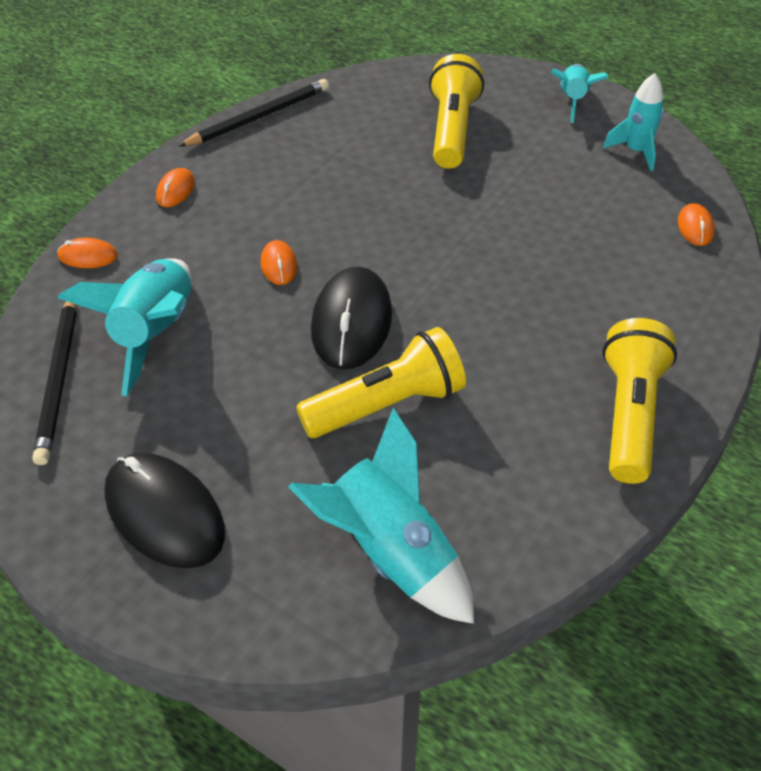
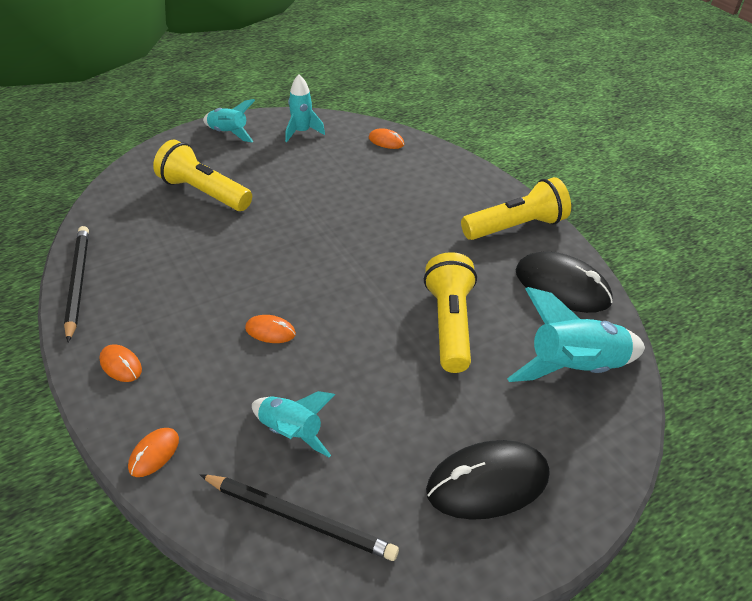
camera: 65 degrees left, 5 degrees down
(155, 333) = (291, 432): turquoise rocket -> turquoise rocket, size x0.62
(351, 322) = (360, 313): black mouse -> black mouse (562, 286)
(630, 414) = (515, 227): yellow flashlight -> yellow flashlight turned 120 degrees clockwise

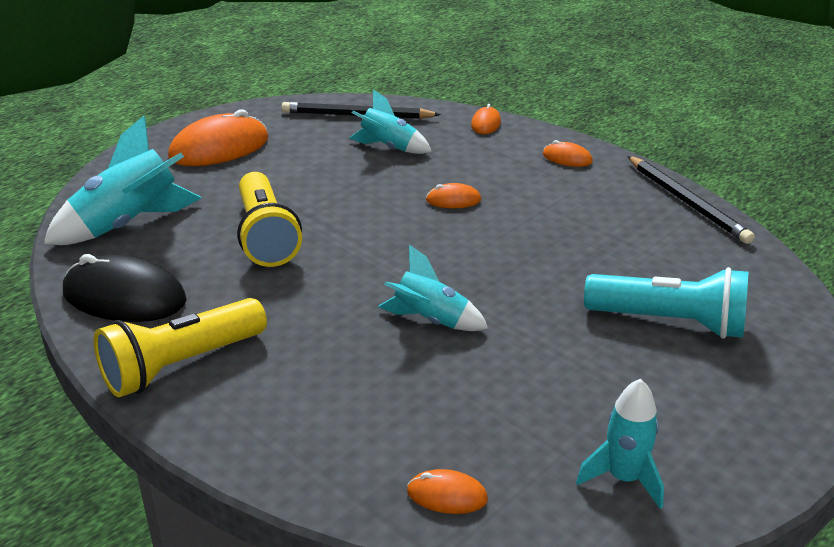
camera: 165 degrees right, 10 degrees down
(204, 192) = (670, 322): yellow flashlight -> turquoise flashlight
(228, 133) = (751, 441): turquoise rocket -> turquoise rocket (430, 320)
(487, 483) = (219, 148): black mouse -> orange mouse

